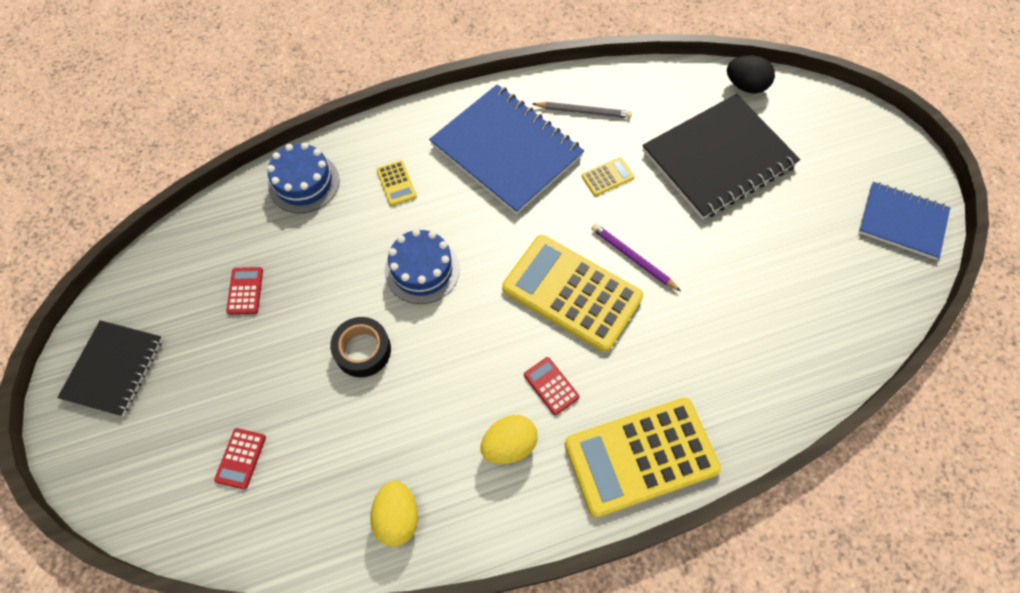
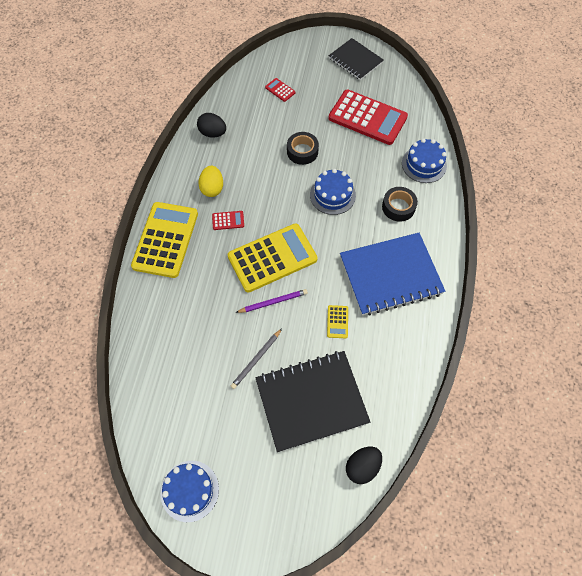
camera: 120 degrees right, 0 degrees up
(245, 291) = (367, 118): red calculator -> red calculator, size x2.47
(396, 183) = (398, 207): yellow calculator -> black tape
(397, 517) = (213, 133): yellow egg -> black egg
(583, 111) = (398, 337): grey pencil -> grey pencil (256, 359)
(718, 158) = (311, 401): black notebook -> black notebook turned 75 degrees clockwise
(902, 221) = (190, 490): blue notebook -> blue cake

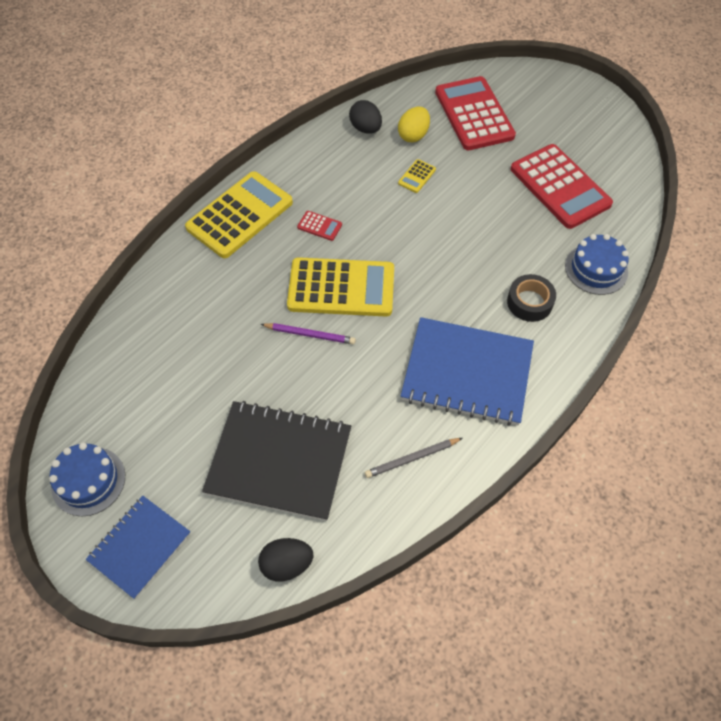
camera: 30 degrees right, 5 degrees down
(212, 188) = (325, 185): yellow egg -> yellow egg (413, 135)
(256, 359) = (250, 385): grey pencil -> grey pencil (412, 458)
(258, 514) = (139, 547): none -> blue notebook
(280, 90) = (474, 114): red calculator -> red calculator, size x2.47
(302, 151) = (454, 190): black tape -> none
(332, 195) = (458, 253): blue cake -> none
(337, 322) = (368, 392): yellow calculator -> yellow calculator (417, 176)
(355, 60) = (588, 118): black notebook -> none

